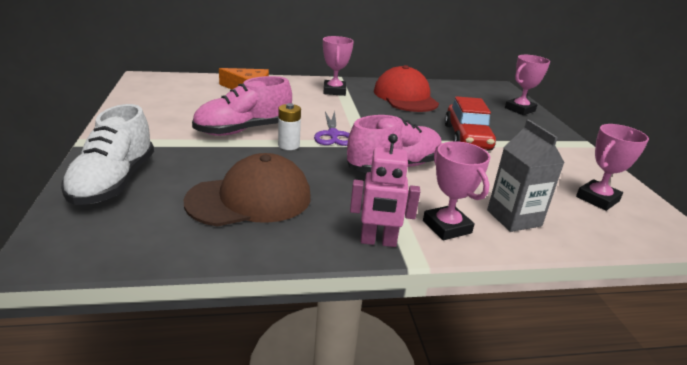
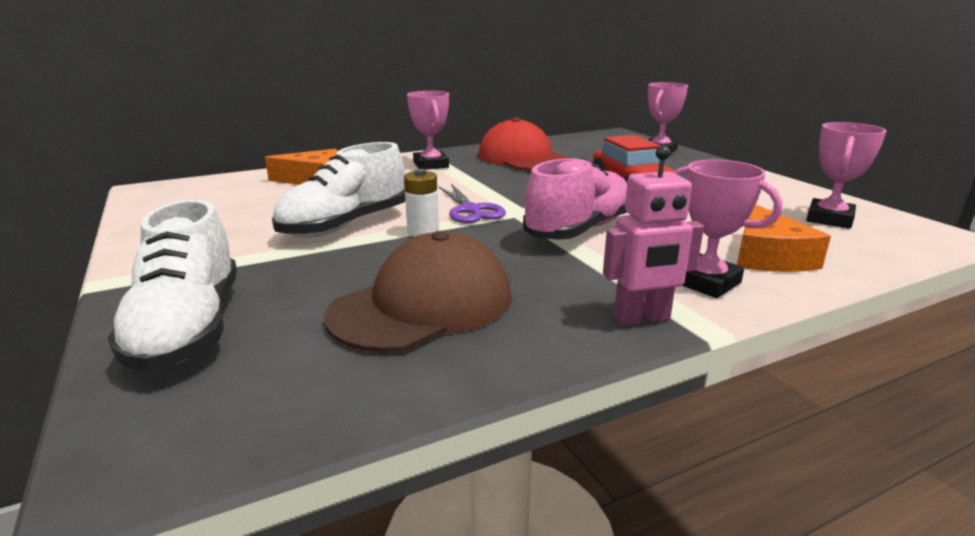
camera: 15 degrees left, 5 degrees down
(243, 130) = (345, 225): pink shoe -> white shoe
(514, 218) = (768, 256): grey carton -> orange cheese

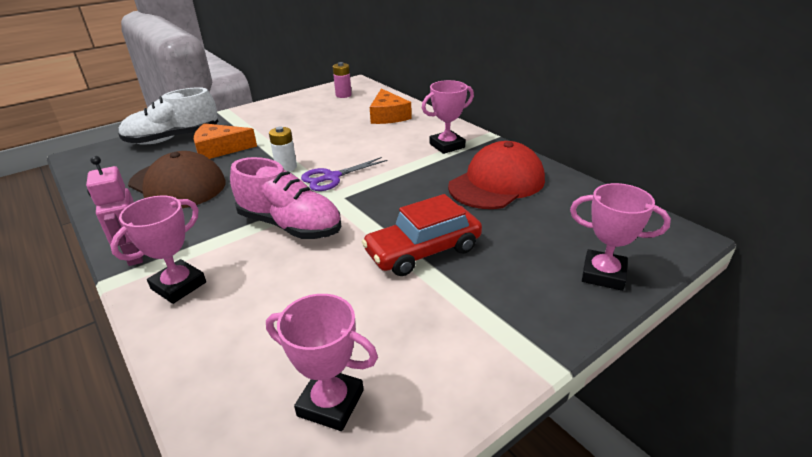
camera: 80 degrees right, 10 degrees up
(192, 197) = (343, 95): none -> pink battery
(345, 225) = (297, 143): white shoe -> none
(768, 256) = (222, 328): orange cheese -> orange cheese (220, 149)

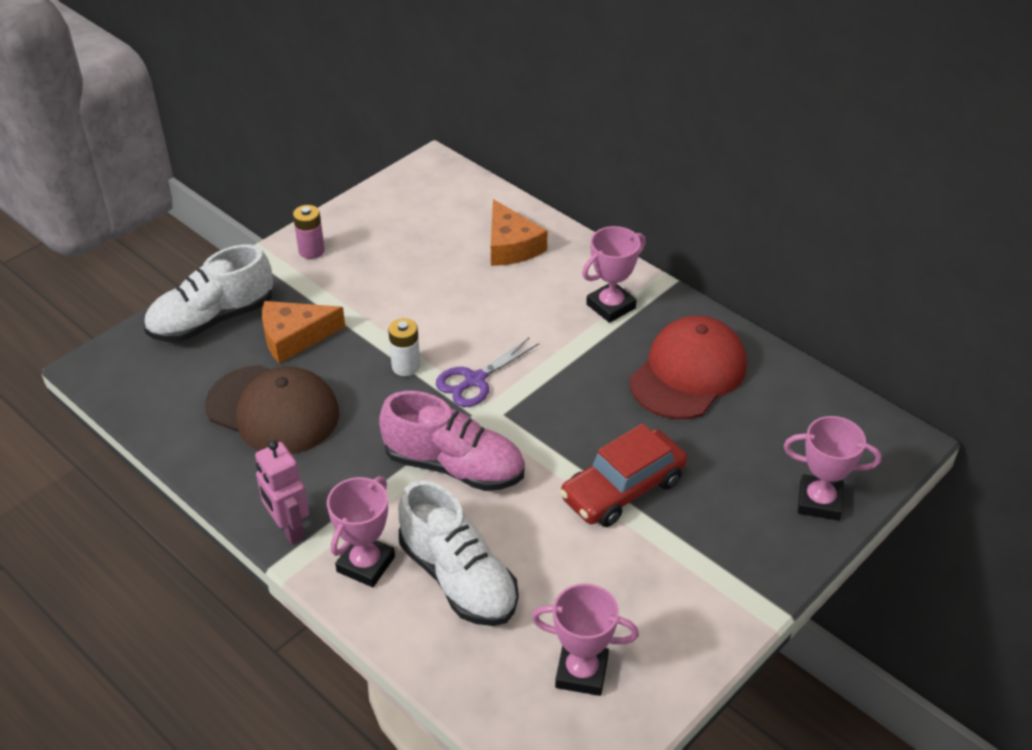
camera: 10 degrees left, 10 degrees up
(251, 304) = (458, 578): none -> white shoe
(343, 95) = (426, 199): pink battery -> pink battery (311, 251)

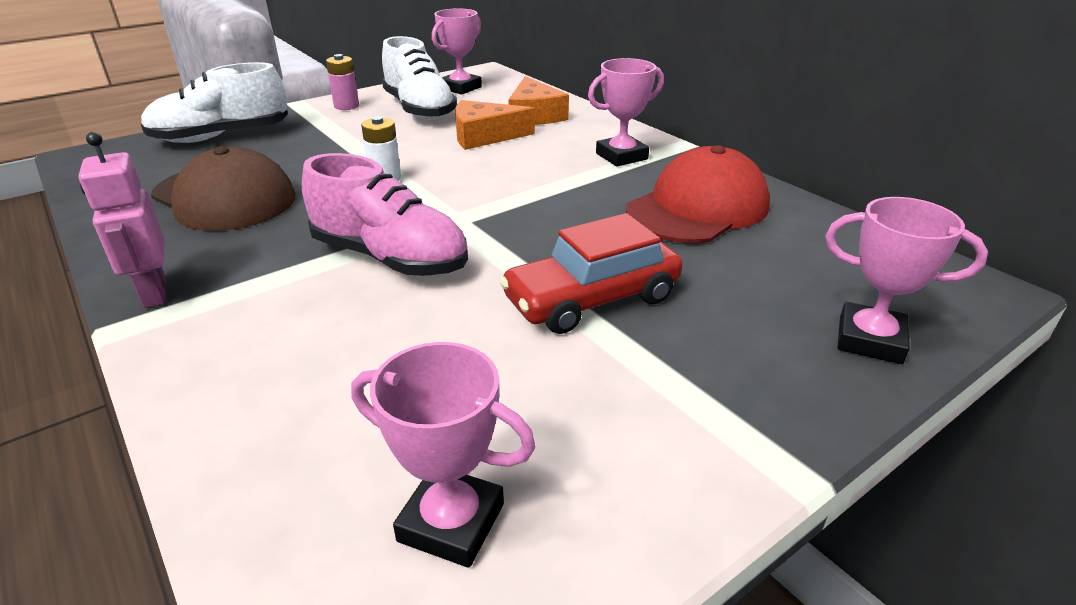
camera: 10 degrees right, 10 degrees down
(294, 337) = (289, 152): orange cheese -> orange cheese (484, 136)
(366, 564) = (218, 338): pink trophy -> pink trophy (460, 88)
(458, 578) = (328, 368): white shoe -> white shoe (419, 109)
(475, 380) = (453, 194): purple scissors -> none

